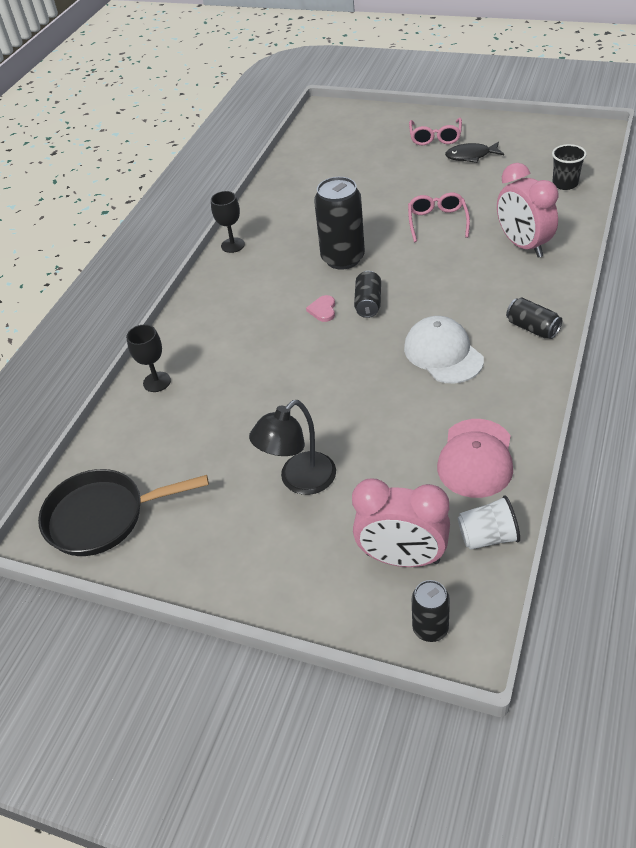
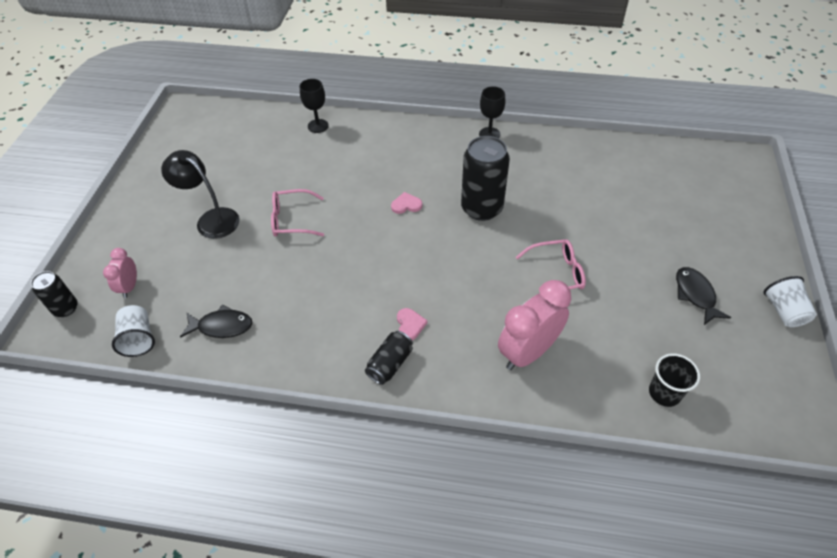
camera: 75 degrees right, 5 degrees up
(102, 517) = (194, 129): black pan -> none
(368, 303) = (418, 234): black can -> none
(402, 558) = (130, 287): pink clock -> pink clock, size x0.53
(435, 137) = (724, 258): pink glasses -> pink glasses (292, 220)
(443, 353) = (351, 294): white cap -> none
(476, 458) = (222, 326): pink cap -> black fish
(487, 313) = (410, 325): none -> pink heart
(492, 122) = (784, 311): none -> white cup

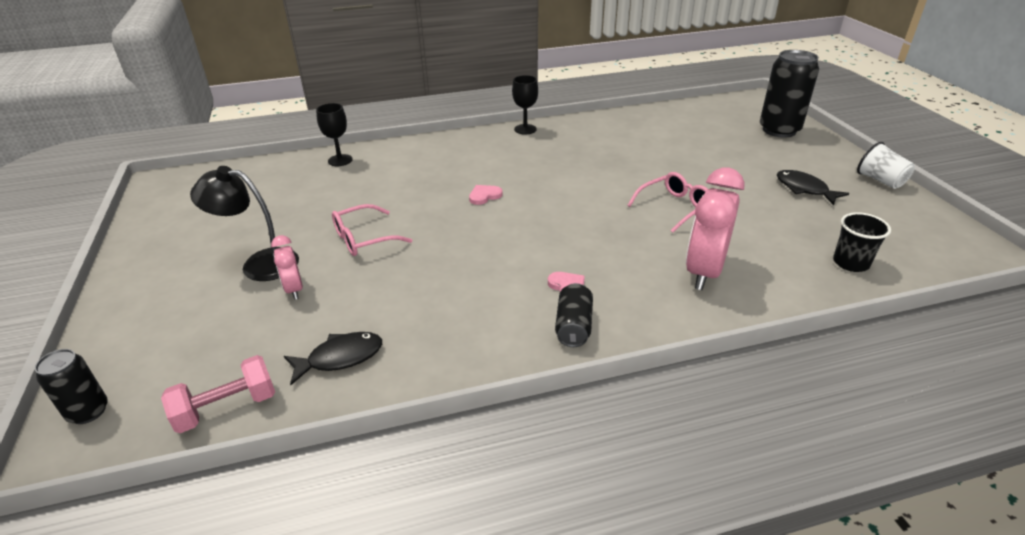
camera: 25 degrees left, 15 degrees down
(130, 287) = (180, 358): pink clock -> pink clock (294, 289)
(139, 339) = (227, 408): white cup -> pink dumbbell
(481, 208) = (563, 180): black can -> black can (779, 130)

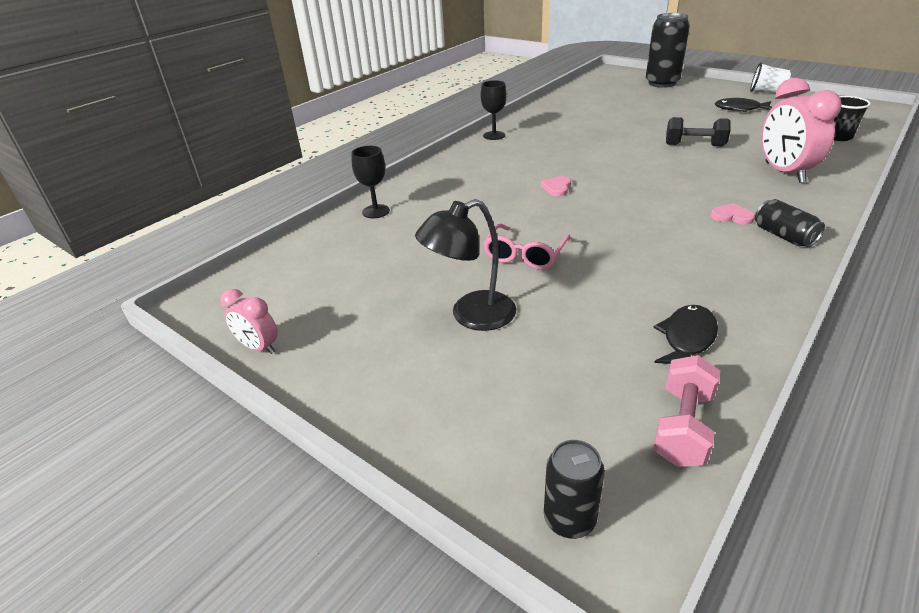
camera: 35 degrees left, 0 degrees up
(294, 289) = (546, 317): pink clock -> pink clock (259, 347)
(675, 207) = (694, 145): pink glasses -> black dumbbell

